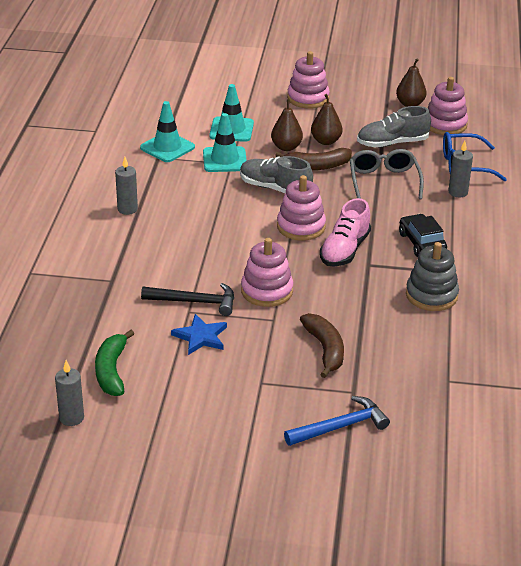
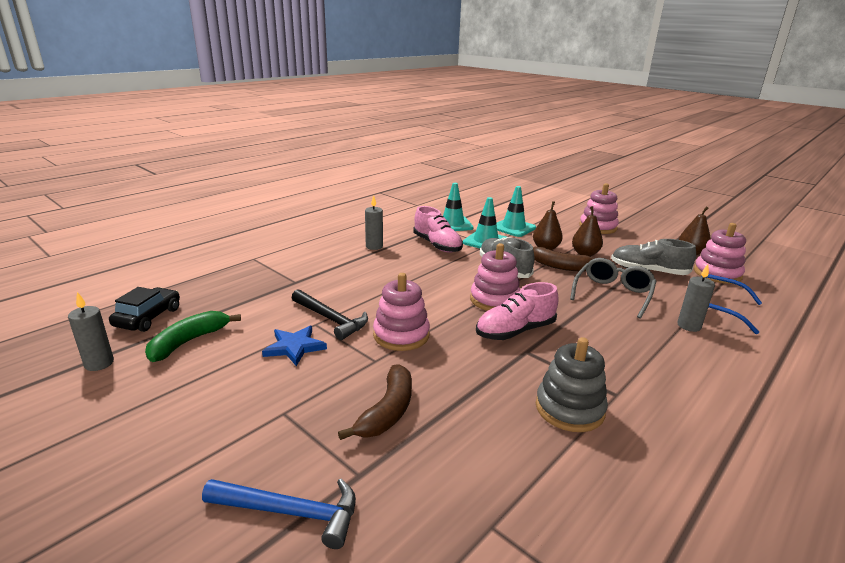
camera: 35 degrees right, 10 degrees down
(185, 183) = (437, 245): none -> pink shoe
(421, 243) = (606, 354): black car -> black car (148, 317)

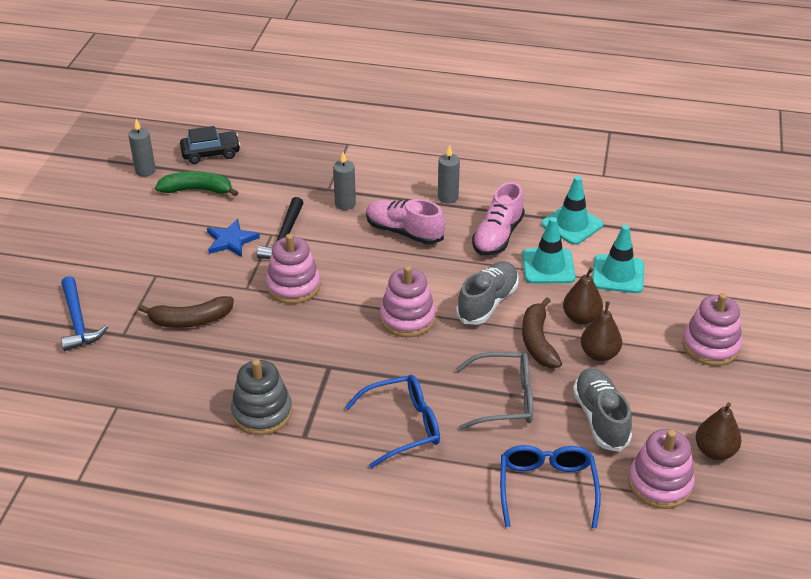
camera: 60 degrees right, 15 degrees up
(515, 331) = (358, 349): pink shoe -> pink shoe (404, 232)
(624, 341) = (402, 426): none -> blue glasses
(689, 326) = (478, 470): grey candle -> grey candle (345, 204)

